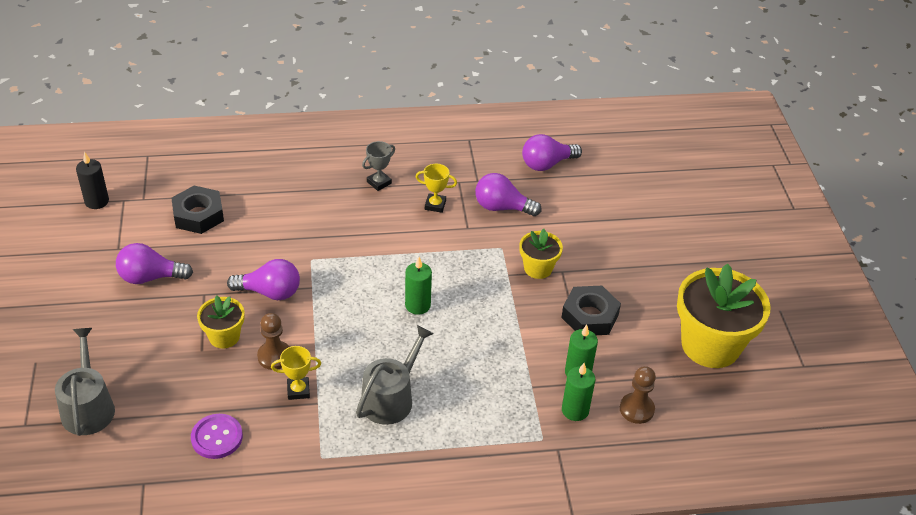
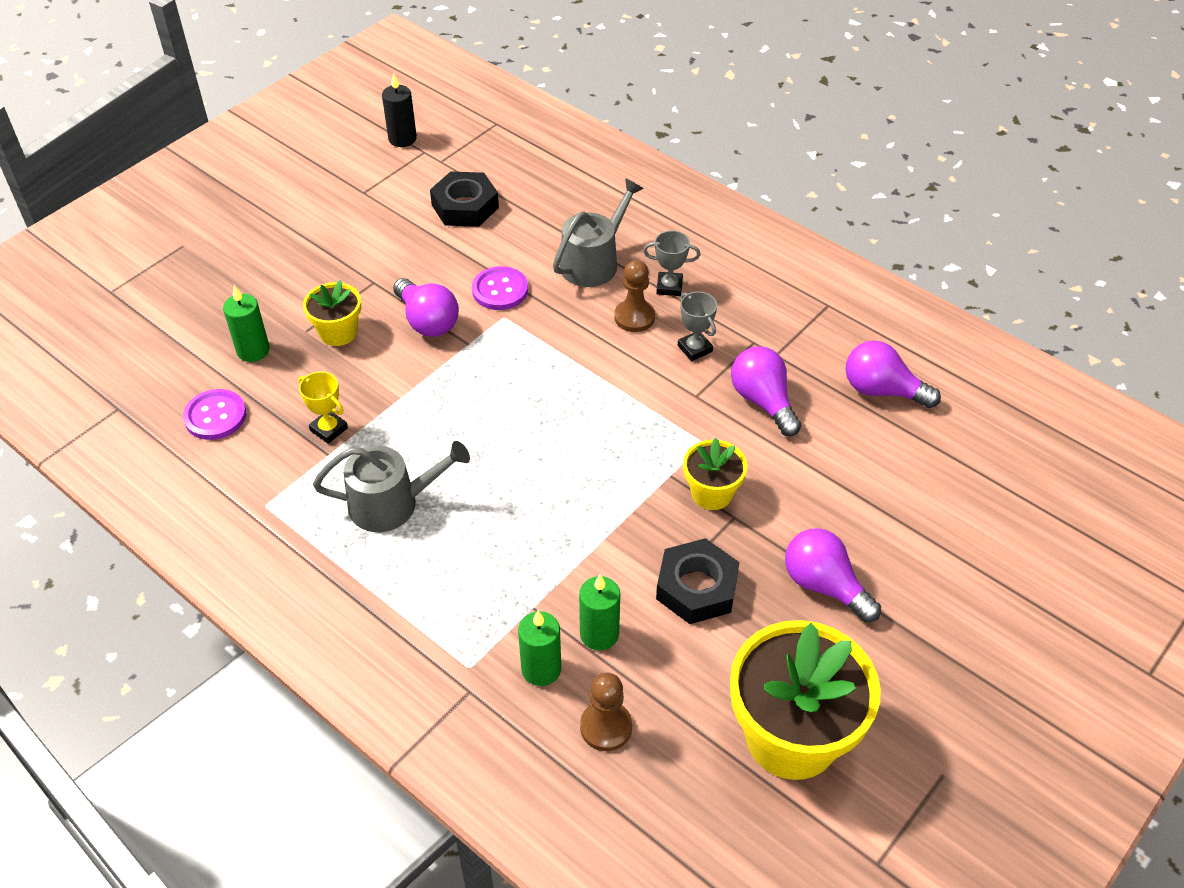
camera: 50 degrees right, 5 degrees up
(88, 407) = (167, 312): grey watering can -> grey watering can (593, 262)
(150, 277) = (353, 235): purple light bulb -> purple light bulb (824, 585)
(274, 356) = (352, 382): brown pawn -> brown pawn (634, 317)
(288, 247) = (500, 290): none -> purple button
(417, 305) = (538, 435): green candle -> green candle (253, 350)
(435, 205) = (694, 349): yellow trophy -> grey trophy

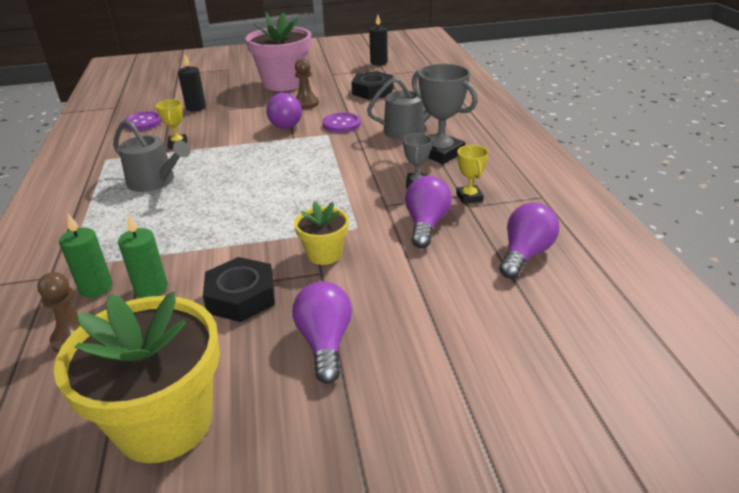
camera: 40 degrees right, 15 degrees down
(253, 350) = (196, 107): green candle -> black candle
(317, 242) = (284, 83): none -> pink flower pot
(338, 332) = (241, 114): yellow flower pot -> none
(634, 317) = (399, 158): brown pawn -> brown pawn (306, 104)
(669, 287) = (440, 153): grey trophy -> grey trophy, size x1.84
(765, 341) = (469, 197): none -> yellow trophy
(882, 390) = (525, 254): purple light bulb -> purple light bulb turned 60 degrees clockwise

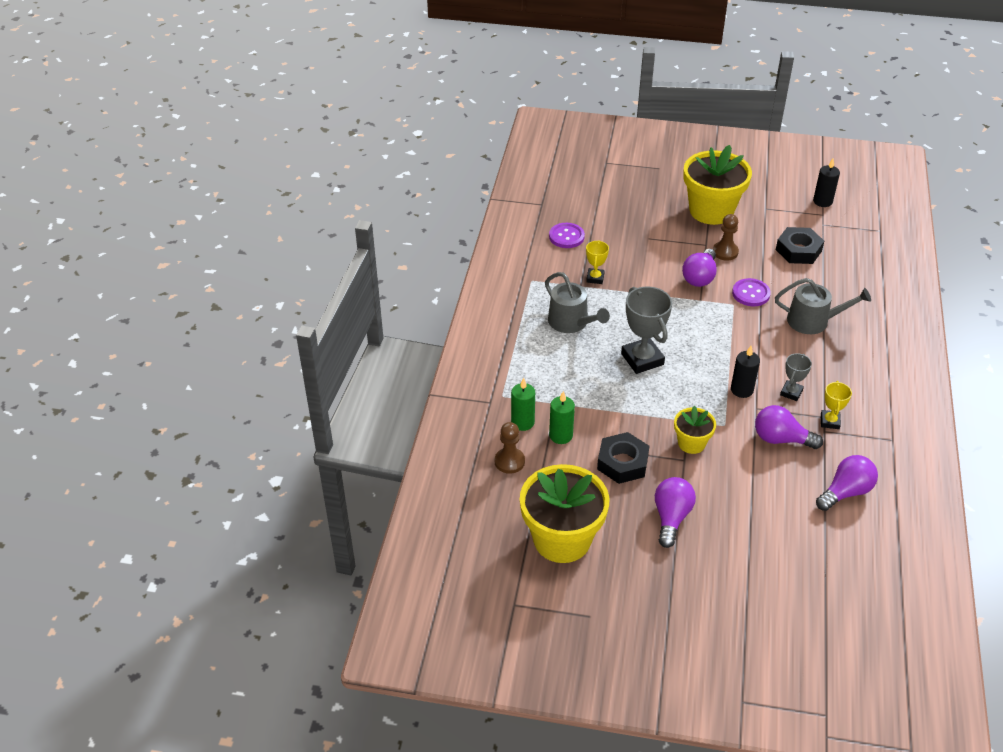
camera: 20 degrees right, 10 degrees up
(196, 107) = (617, 227): black candle -> black candle (742, 390)
(284, 83) = (711, 211): pink flower pot -> yellow flower pot
(426, 224) = (781, 439): purple light bulb -> purple light bulb turned 105 degrees counterclockwise
(440, 153) = (828, 361): grey trophy -> grey trophy (642, 359)

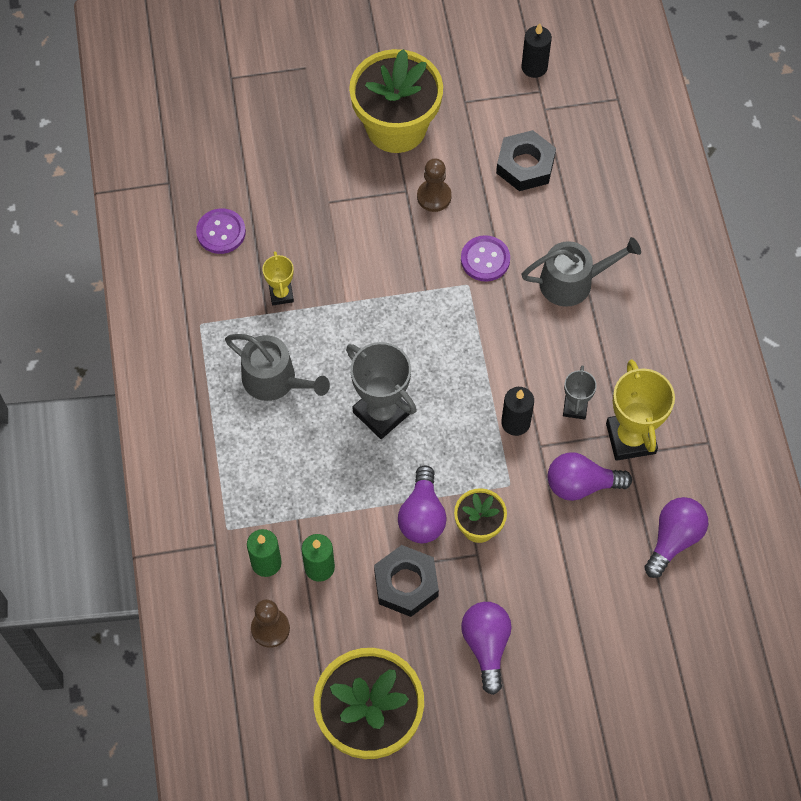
camera: 20 degrees left, 20 degrees up
(699, 277) = (414, 251): purple light bulb -> purple light bulb (422, 516)
(830, 421) = (631, 438): yellow trophy -> yellow trophy, size x1.84

